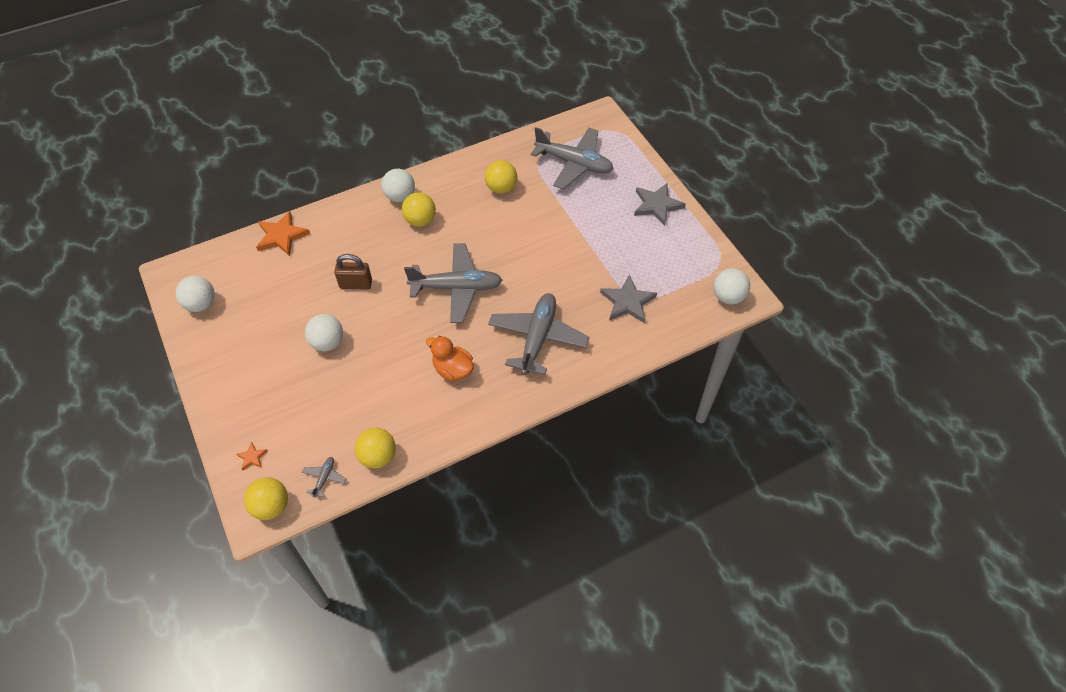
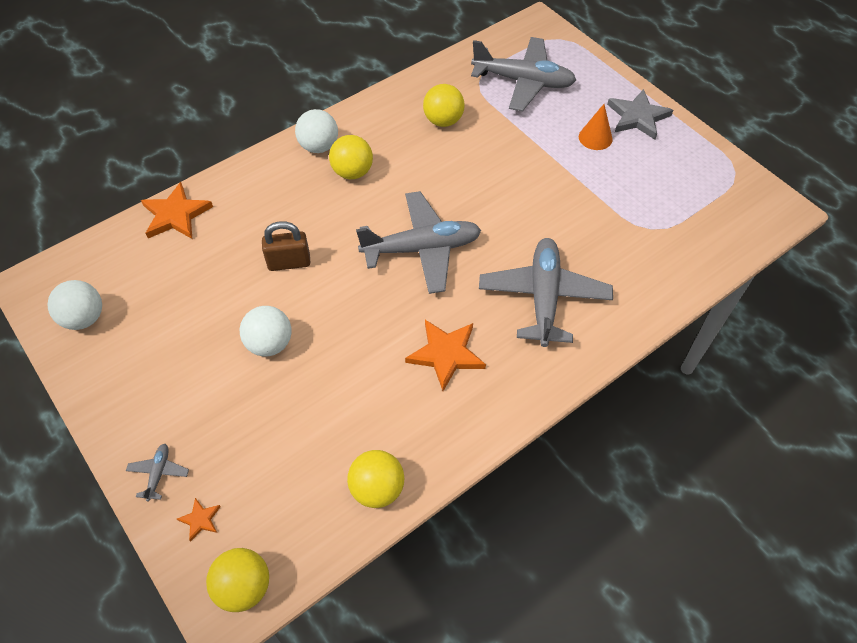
camera: 10 degrees left, 0 degrees up
(324, 478) = (310, 532): grey plane -> grey plane (159, 473)
(453, 369) = (446, 354): orange duck -> orange star
(617, 218) = (595, 137): none -> orange cone
(627, 302) = (641, 236): grey star -> none
(728, 296) = (759, 212): white ball -> none

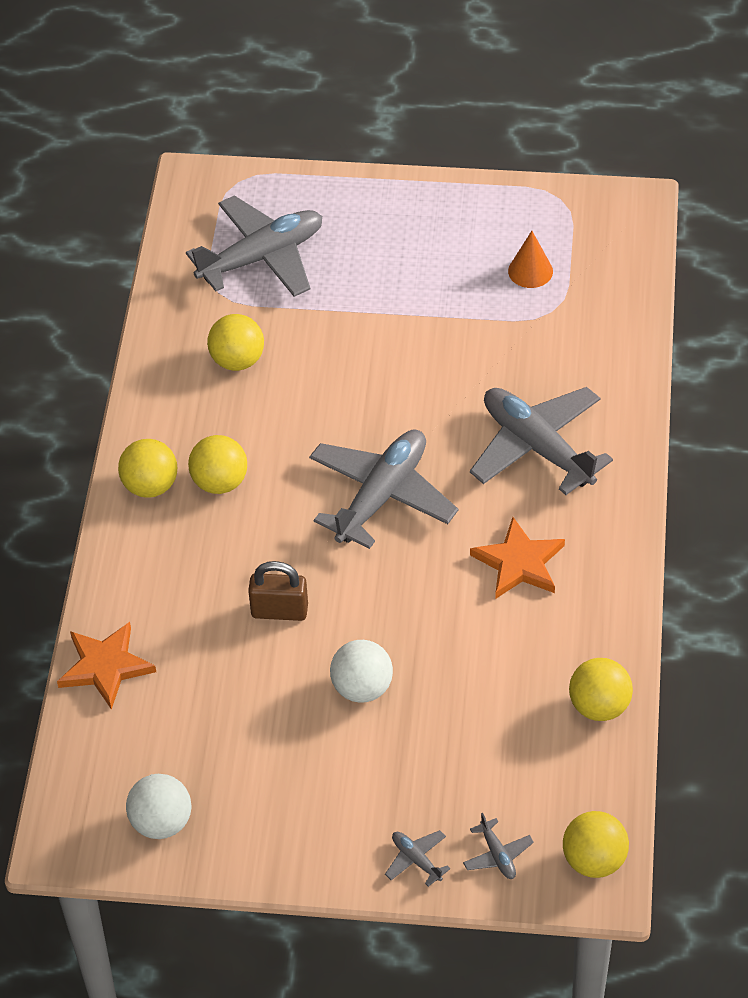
camera: 45 degrees left, 5 degrees down
(200, 520) = (497, 855): orange star -> grey plane
(289, 262) = (279, 611): brown padlock -> brown padlock turned 60 degrees clockwise
(319, 146) = (150, 486): white ball -> yellow ball
(595, 137) = (401, 262): orange cone -> orange cone (530, 271)
(637, 117) = (414, 210): grey star -> none

